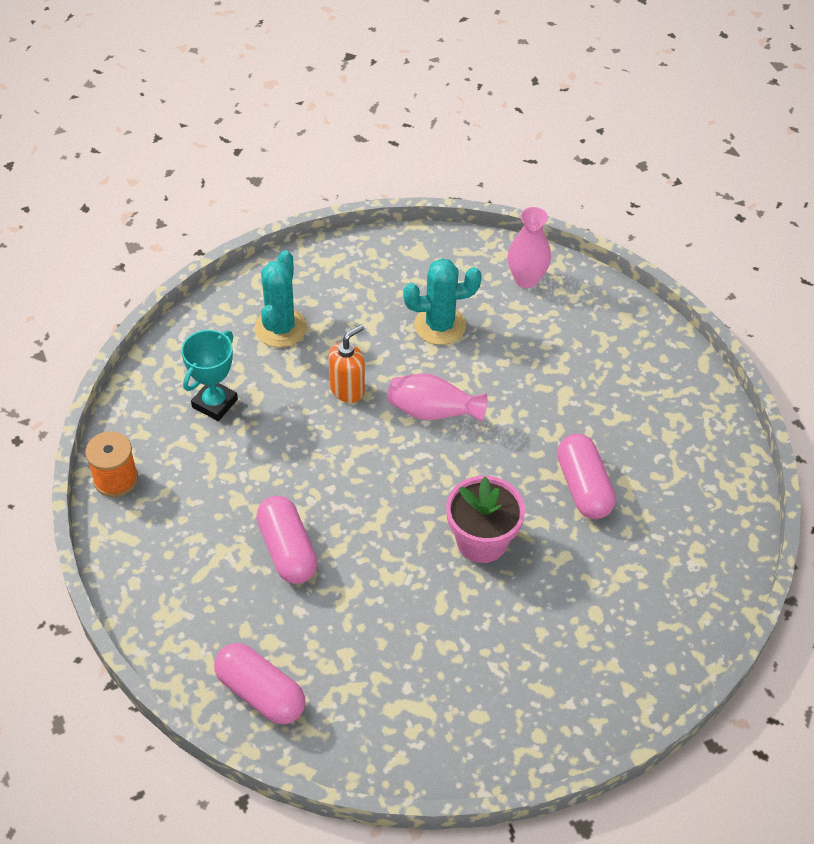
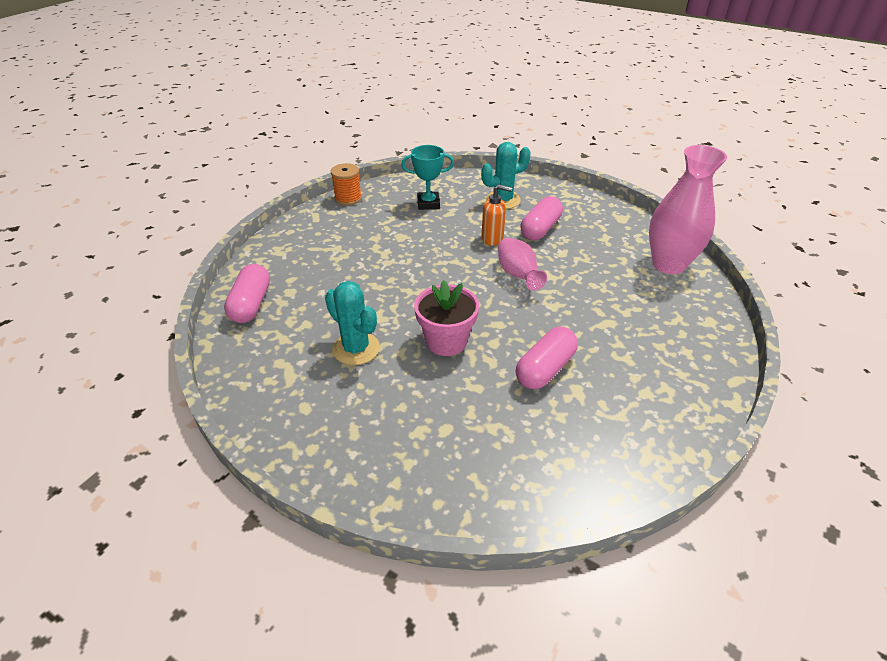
camera: 55 degrees right, 10 degrees down
(287, 550) = (359, 268): pink capsule -> pink capsule (540, 229)
(440, 325) = (583, 249): turquoise cactus -> turquoise cactus (356, 348)
(526, 279) = (668, 264): pink vase -> pink vase, size x1.68

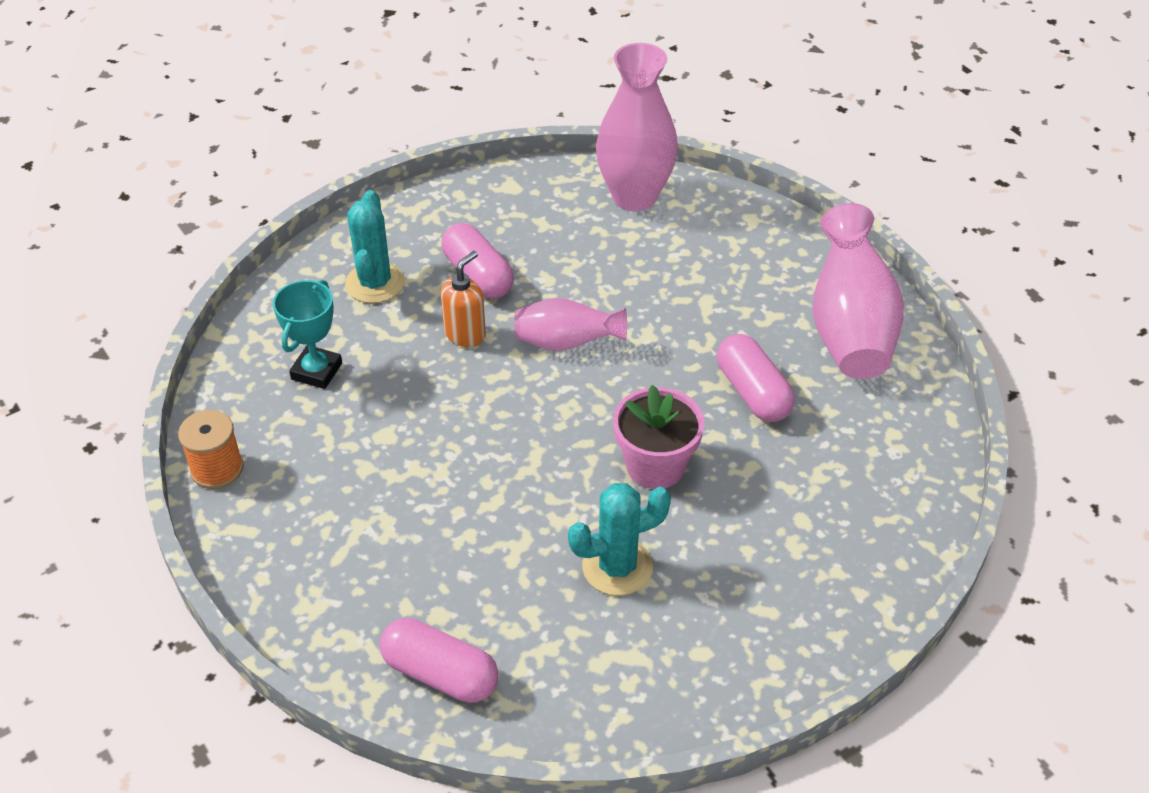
camera: 65 degrees left, 5 degrees up
(656, 405) = (849, 327): none -> pink vase

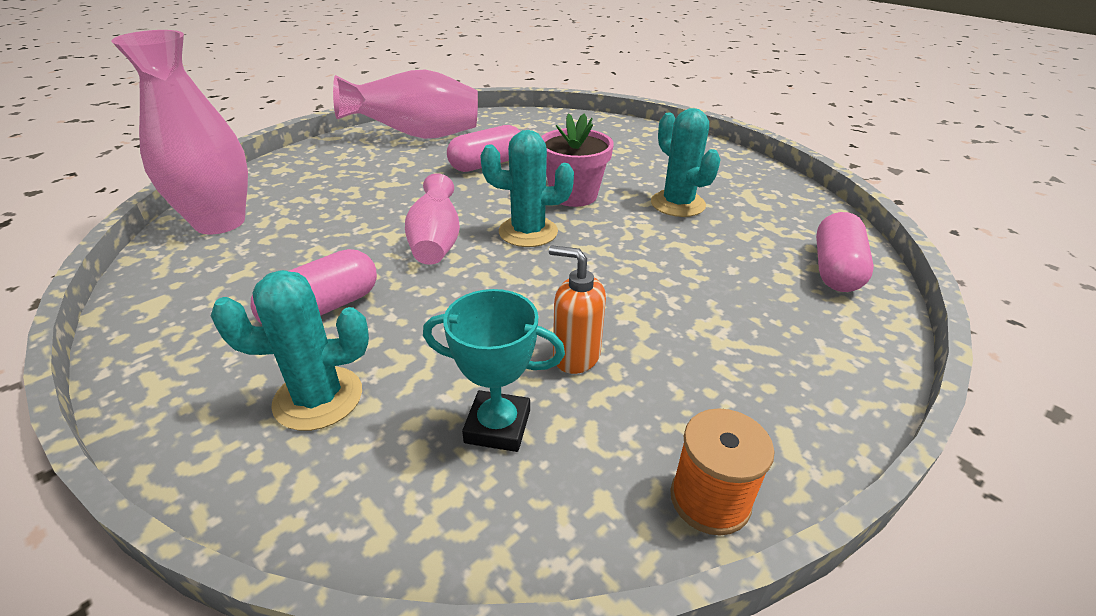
camera: 100 degrees left, 10 degrees down
(465, 334) = (423, 306): orange soap dispenser -> orange soap dispenser (575, 356)
(575, 414) = (528, 232): none -> turquoise cactus

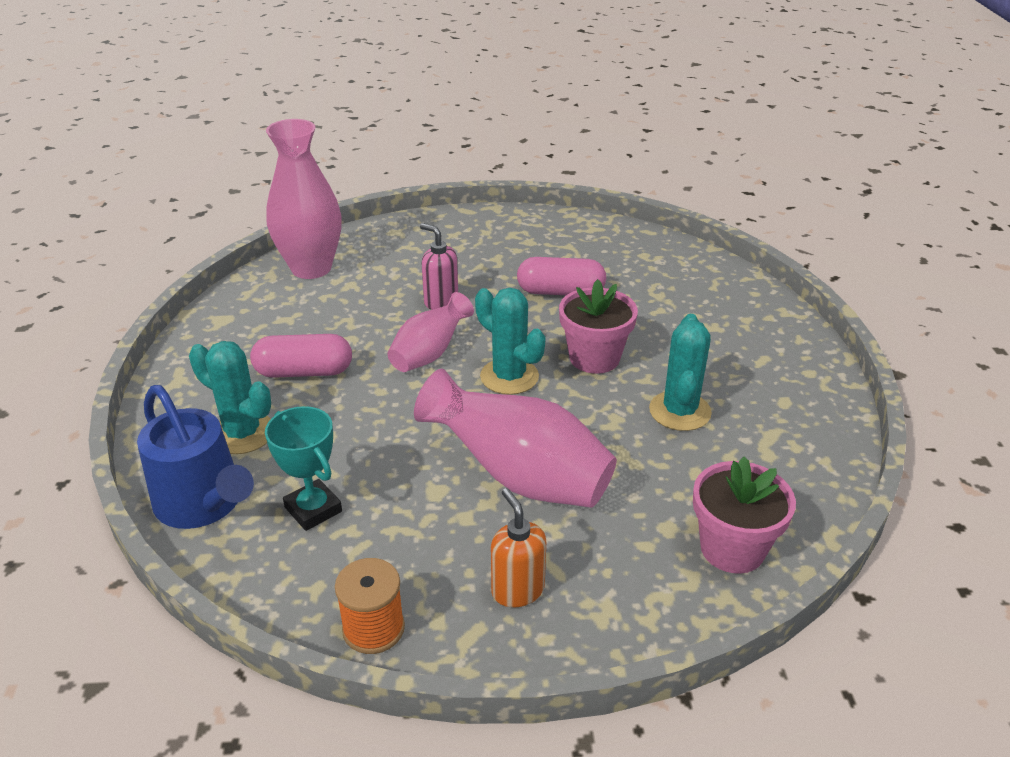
camera: 40 degrees right, 0 degrees up
(357, 499) = (203, 504): none -> blue watering can
(394, 203) = (440, 301): none -> pink soap dispenser
(417, 136) = (537, 235): pink vase -> pink vase (520, 477)
(575, 356) = (414, 494): orange soap dispenser -> orange soap dispenser (517, 590)
(835, 269) = (732, 548): pink capsule -> pink flower pot

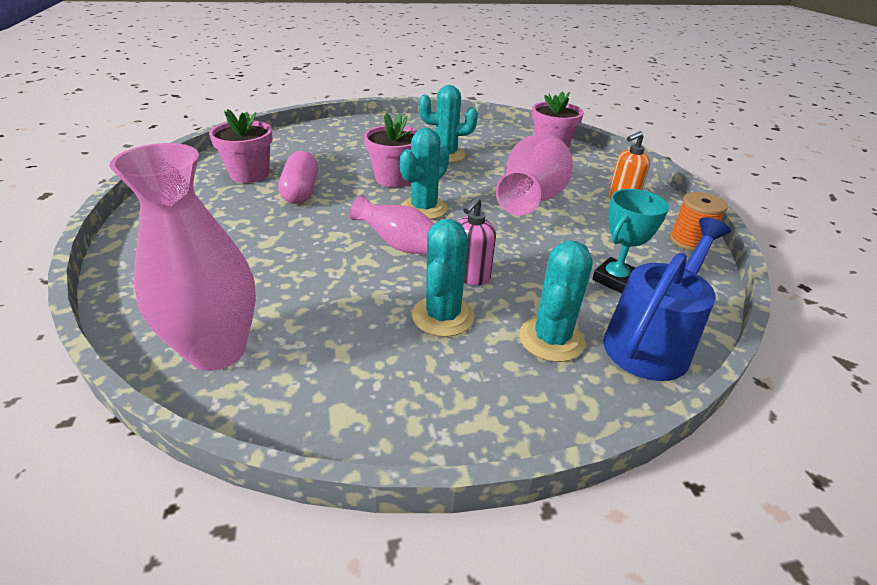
camera: 100 degrees left, 0 degrees up
(304, 372) = (443, 316): pink capsule -> turquoise cactus
(440, 301) = (311, 246): pink soap dispenser -> pink soap dispenser (470, 276)
(604, 259) = (249, 174): none -> pink flower pot

